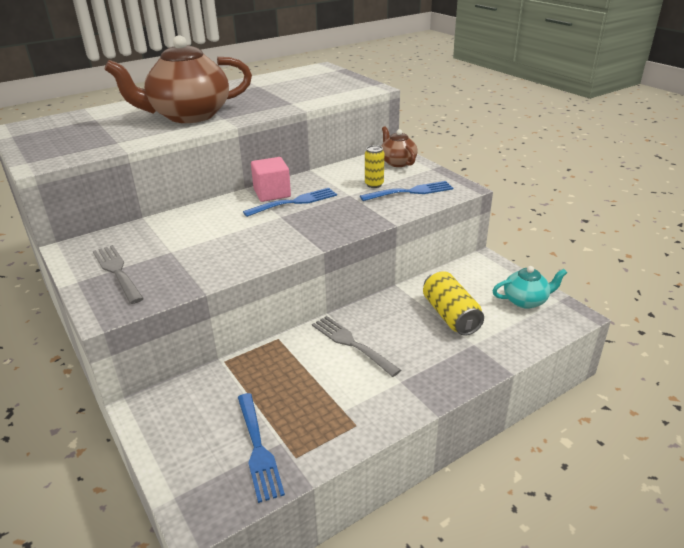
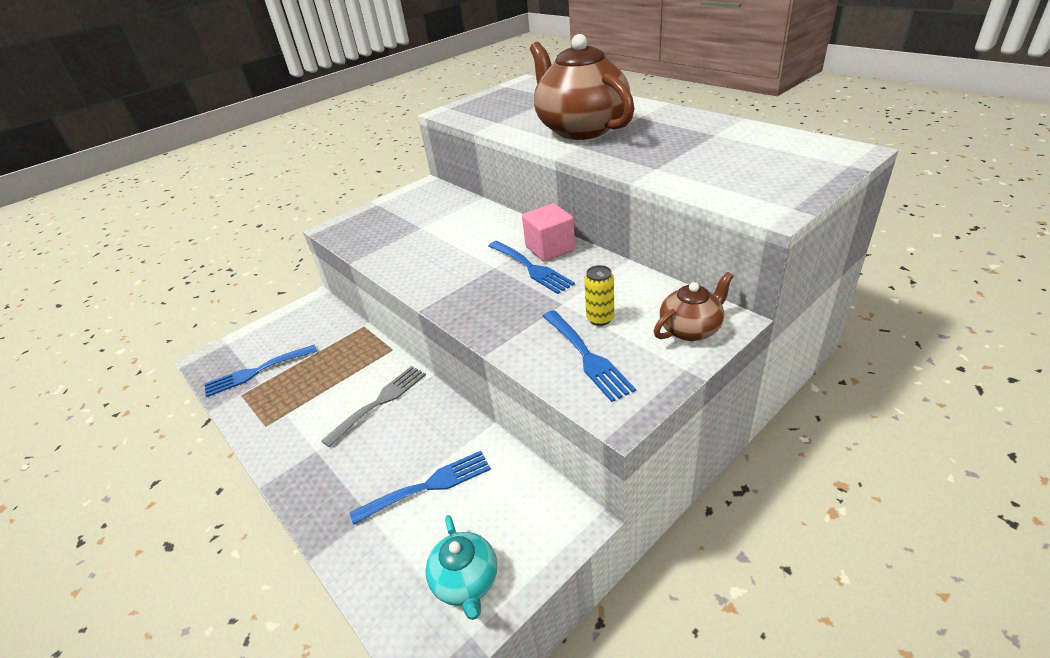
camera: 85 degrees right, 5 degrees up
(117, 271) = (389, 214): grey fork -> none
(450, 315) = (428, 486): yellow can -> blue fork

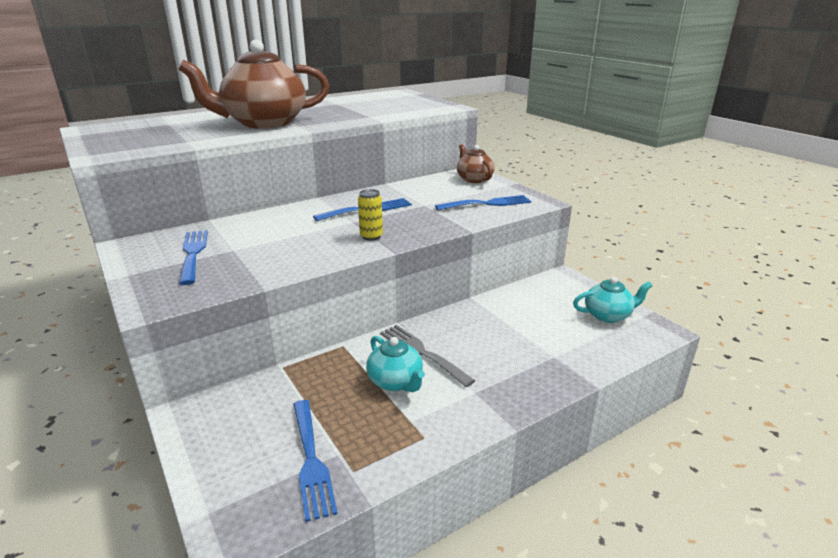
camera: 85 degrees left, 10 degrees down
(337, 394) = (395, 382): none -> turquoise teapot
(428, 486) = (528, 328): blue fork -> blue fork (193, 253)
(550, 248) = (345, 202): pink cube -> none
(600, 318) = (450, 197): yellow can -> yellow can (371, 236)

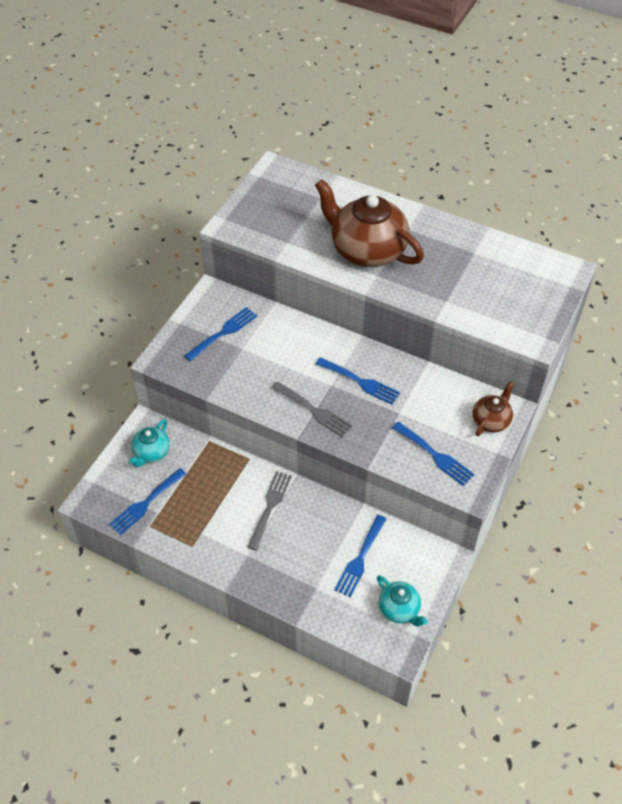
camera: 60 degrees right, 25 degrees up
(371, 236) = (314, 410): yellow can -> grey fork
(395, 382) = (231, 507): turquoise teapot -> turquoise teapot (151, 452)
(534, 318) = (360, 559): none -> blue fork

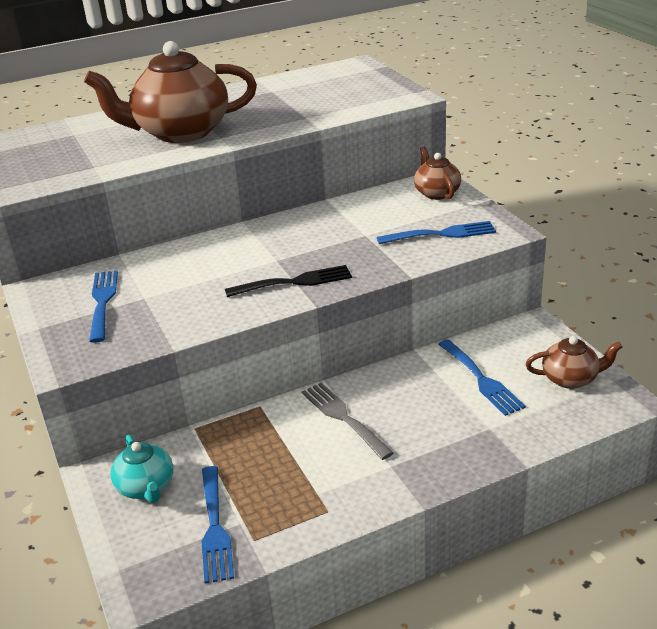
camera: 50 degrees left, 20 degrees down
(314, 410) = (295, 282): grey fork -> black fork
(360, 382) = (297, 242): blue fork -> none
(399, 609) = (570, 379): turquoise teapot -> brown teapot

